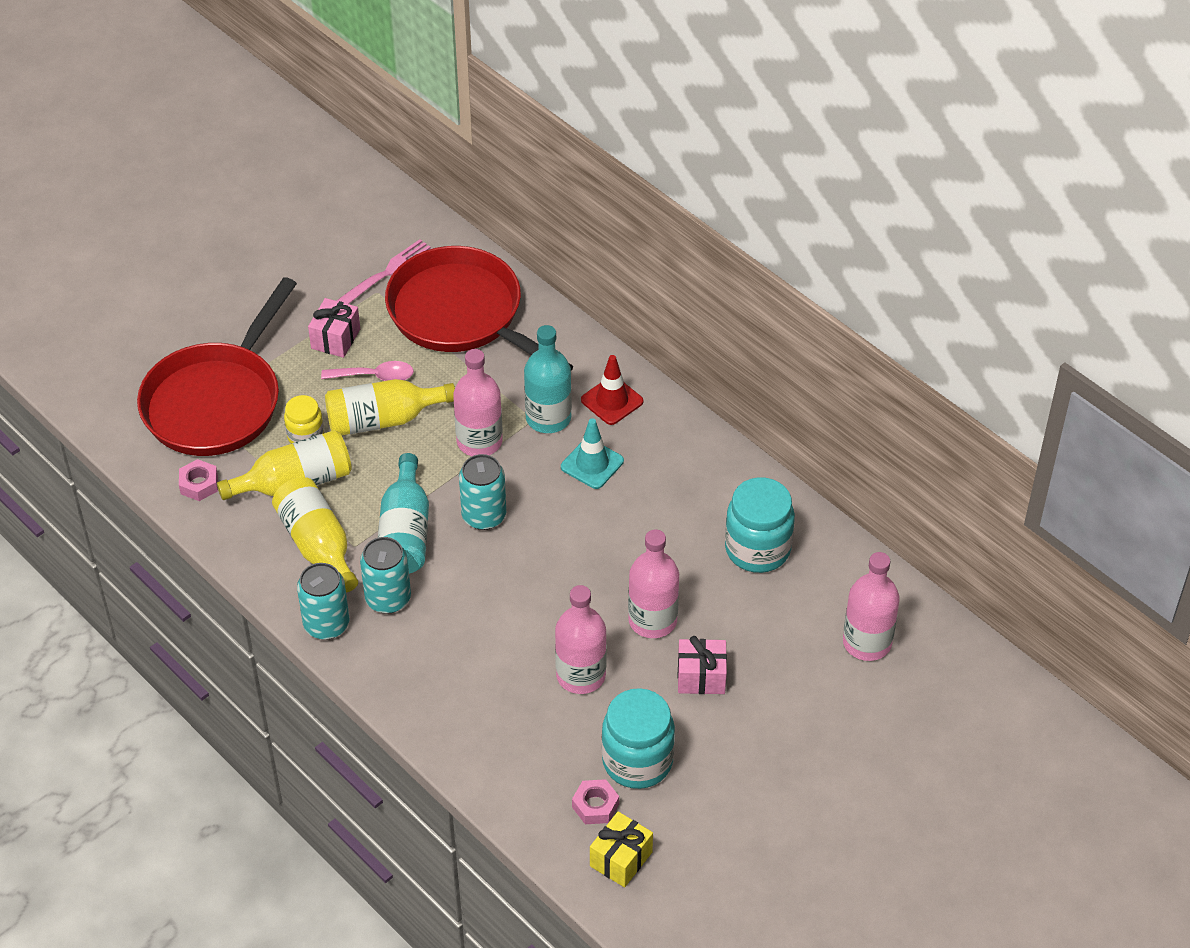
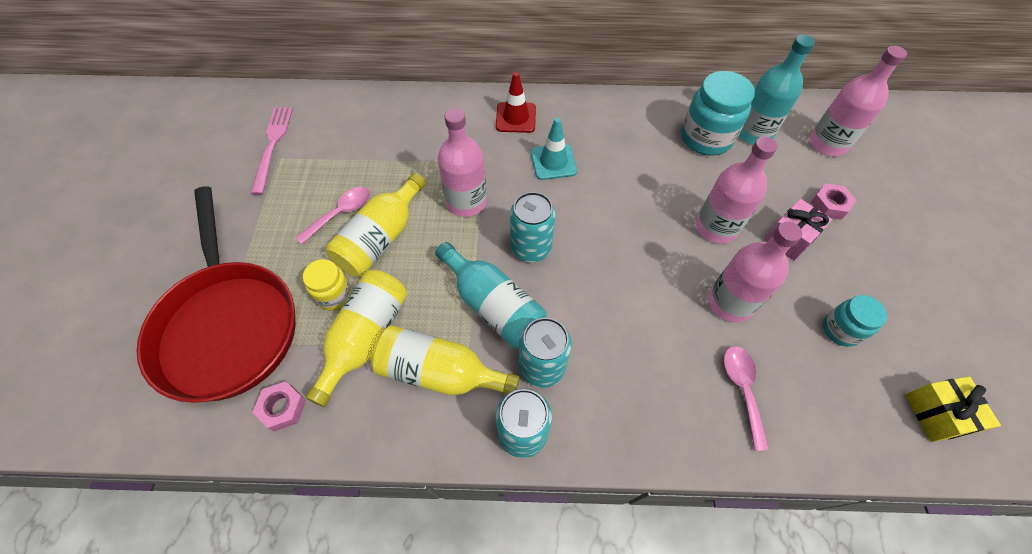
camera: 45 degrees left, 10 degrees up
(335, 339) = (281, 209): pink gift -> none
(461, 315) = (357, 133): red pan -> none
(505, 728) = (742, 390): none -> pink spoon
(548, 418) = (491, 155): turquoise bottle -> turquoise bottle (753, 133)
(595, 806) = (867, 390): pink nut -> pink nut (829, 205)
(637, 761) = (840, 330): turquoise jar -> turquoise jar, size x0.58

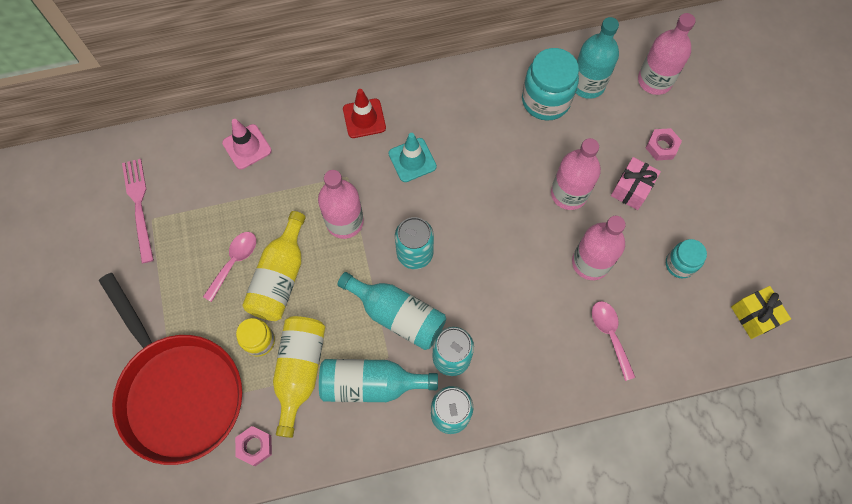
camera: 15 degrees left, 10 degrees up
(394, 118) = (247, 147): none -> pink traffic cone
(440, 372) = (371, 384): yellow bottle -> turquoise bottle

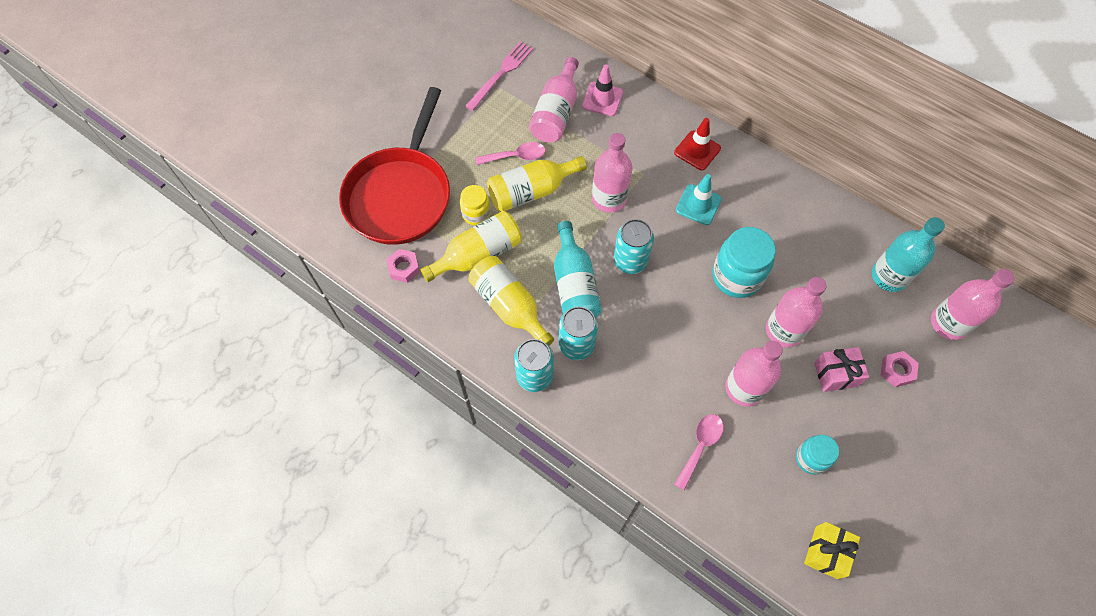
camera: 50 degrees right, 5 degrees down
(224, 194) = (556, 113): none -> pink bottle
(371, 384) = (509, 306): turquoise bottle -> yellow bottle
(545, 100) = (842, 257): turquoise jar -> turquoise jar (736, 276)

